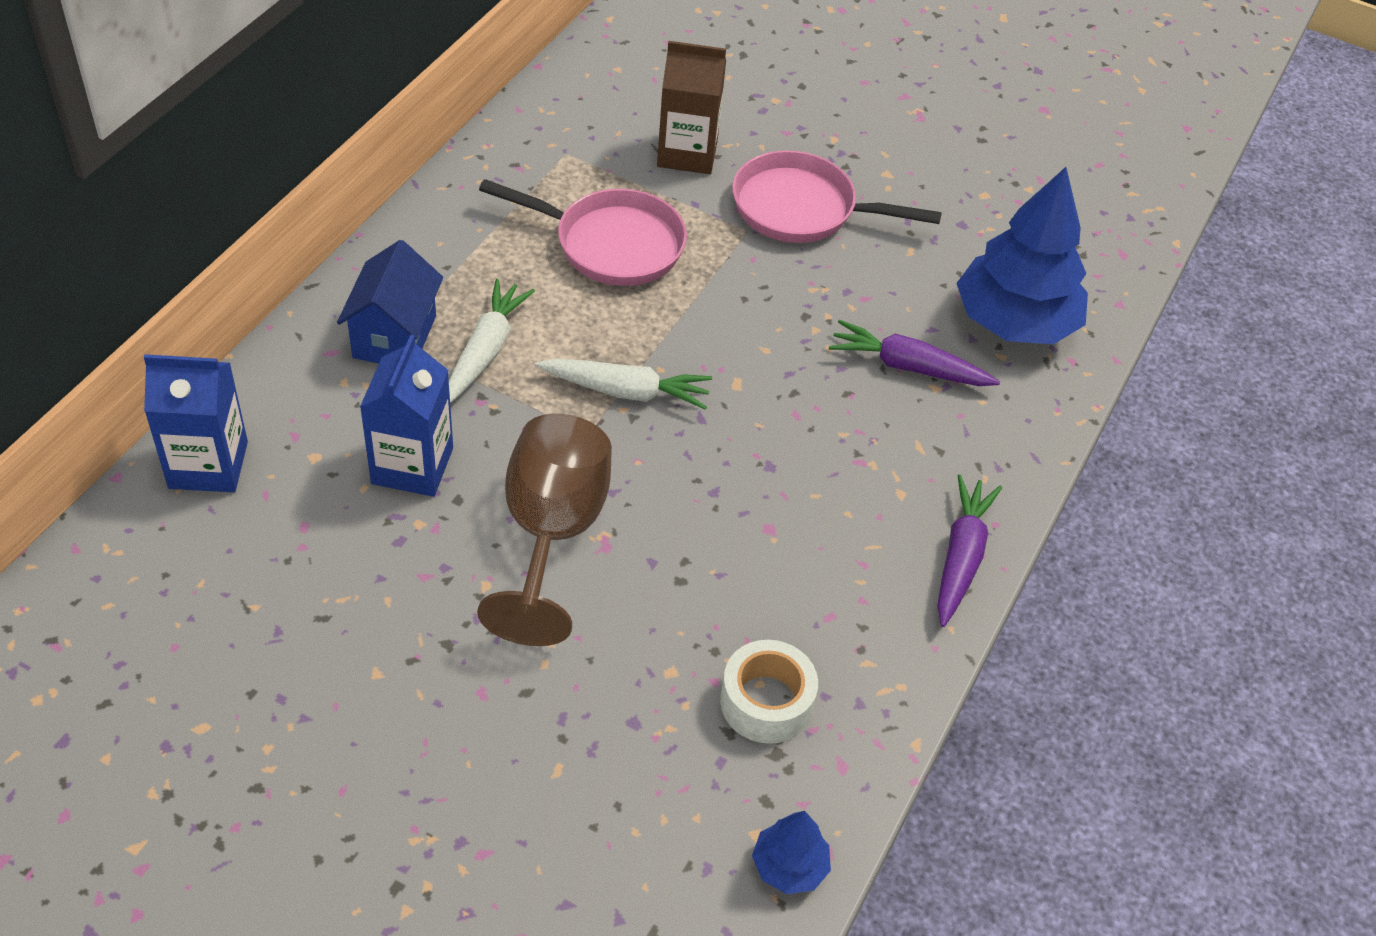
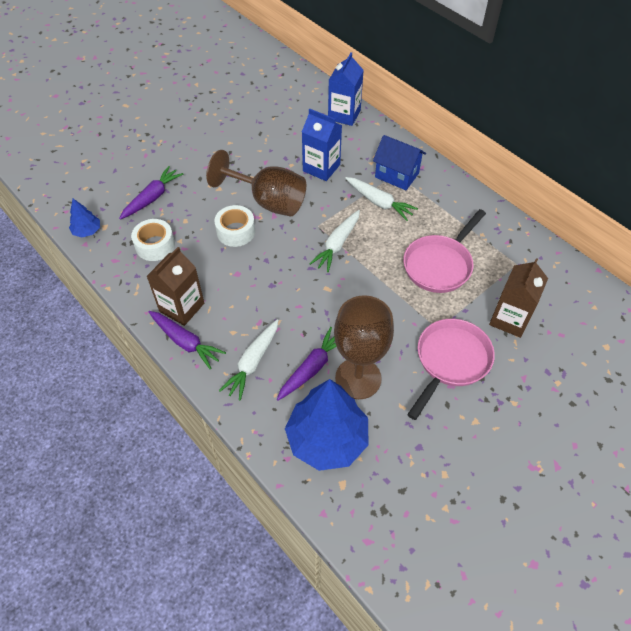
camera: 115 degrees right, 5 degrees up
(628, 769) = (152, 198): none -> purple carrot
(662, 565) = (236, 231): none -> white tape
(892, 591) = (182, 307): none -> brown carton
(893, 307) = (358, 378): none -> brown goblet
(944, 446) = (253, 362): none -> white carrot

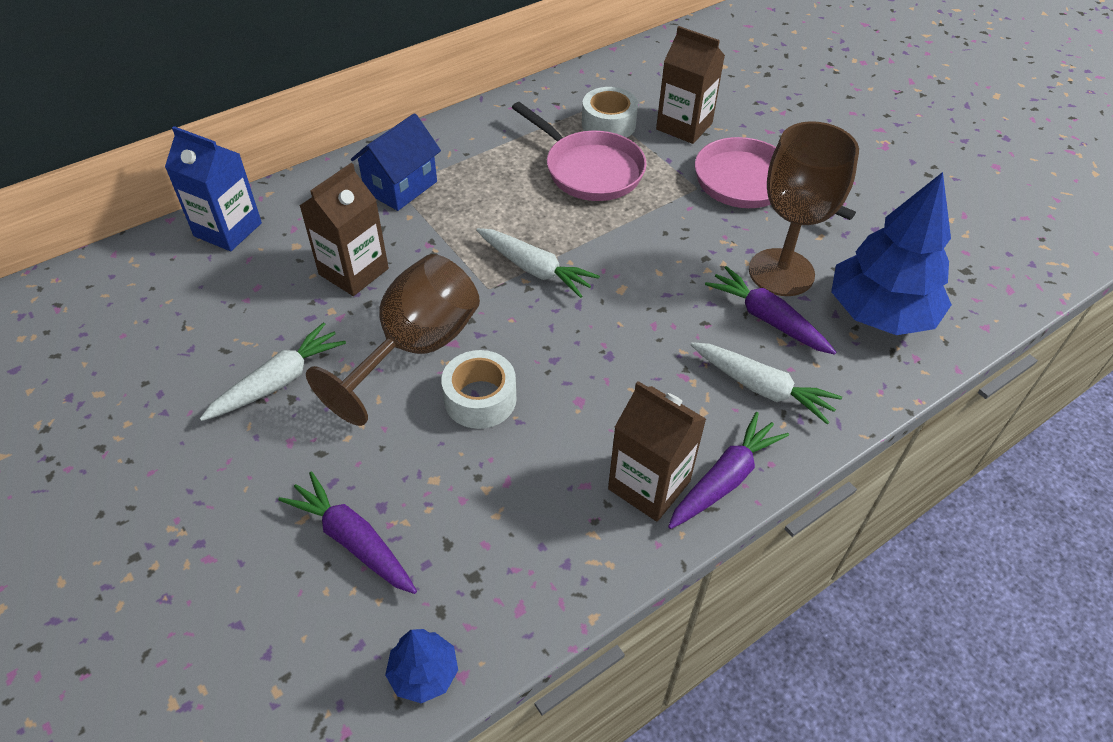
camera: 85 degrees left, 5 degrees down
(155, 245) = (491, 532): white tape -> white tape (608, 124)
(321, 168) = (353, 271): blue carton -> brown carton
(379, 202) = (455, 213): white carrot -> white carrot (278, 381)

